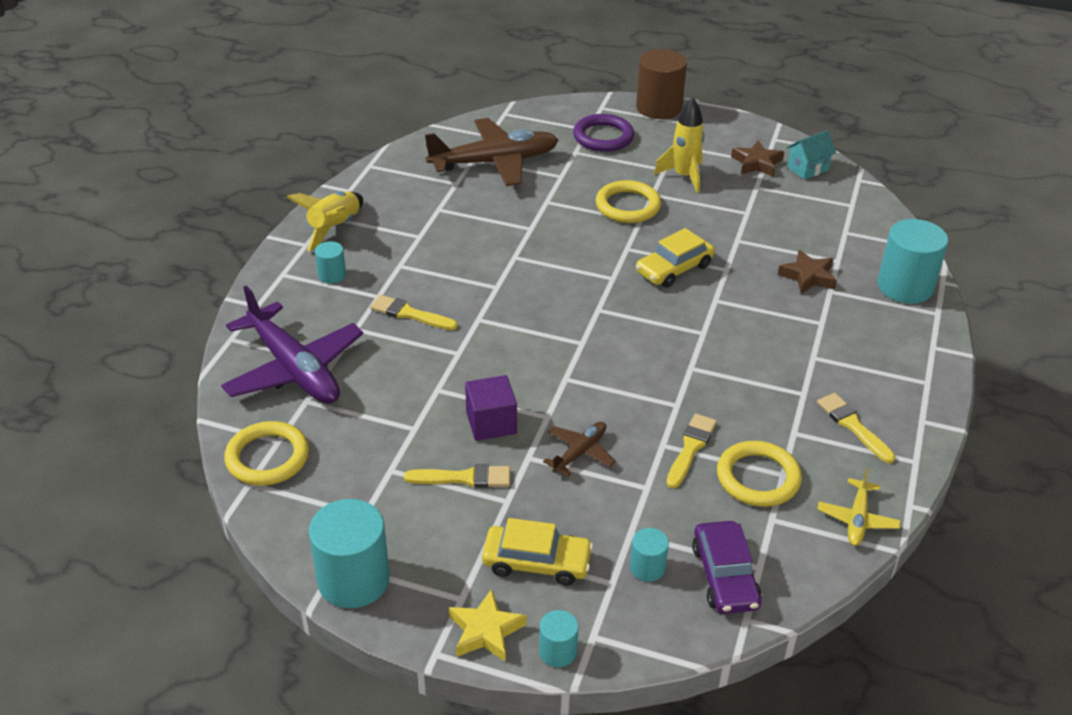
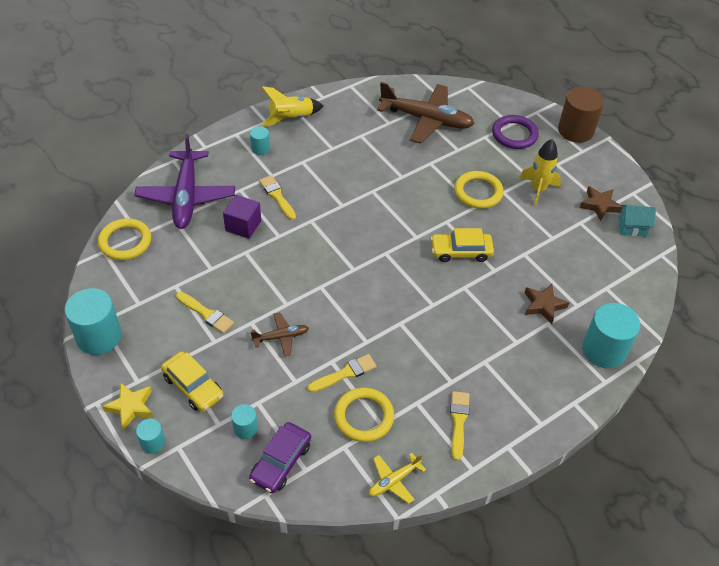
camera: 35 degrees right, 10 degrees up
(491, 423) = (253, 289): purple cube -> purple cube (243, 225)

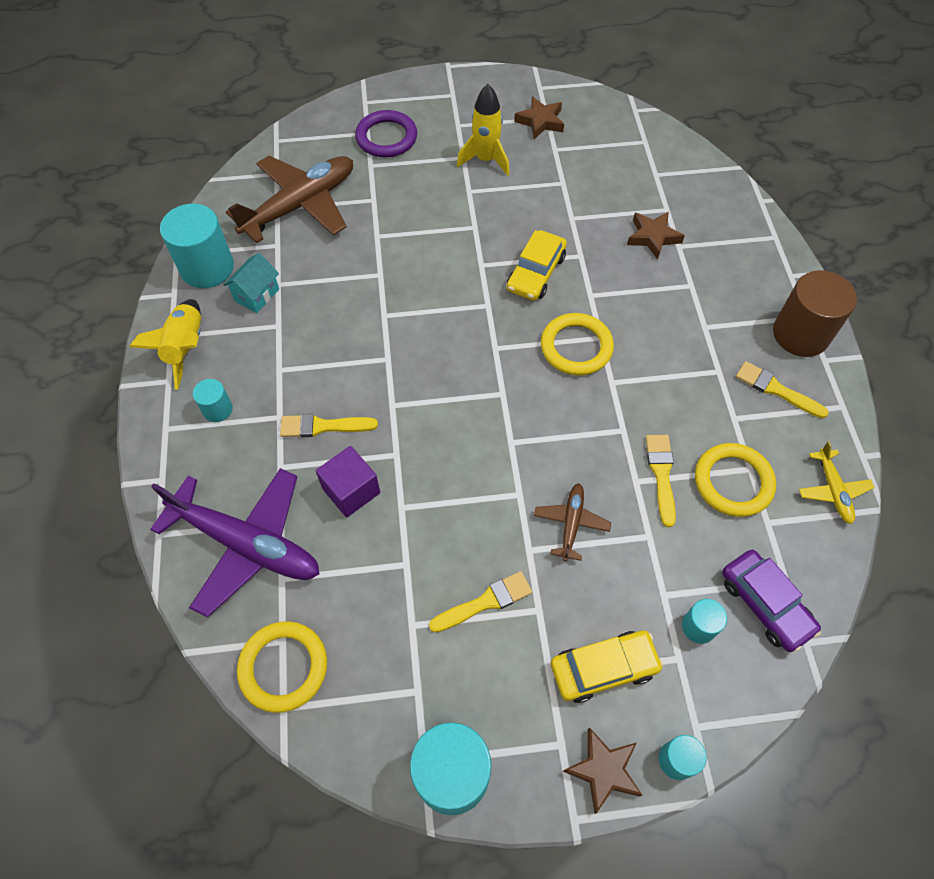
camera: 60 degrees left, 10 degrees up
(131, 407) = (603, 770): yellow star -> brown star
(478, 192) = (454, 214): yellow ring -> yellow ring (576, 347)
(575, 130) = (418, 84): brown cylinder -> brown cylinder (800, 334)
(604, 350) = (735, 217): turquoise cylinder -> turquoise cylinder (207, 268)
(632, 228) = (587, 113): turquoise house -> turquoise house (257, 295)

